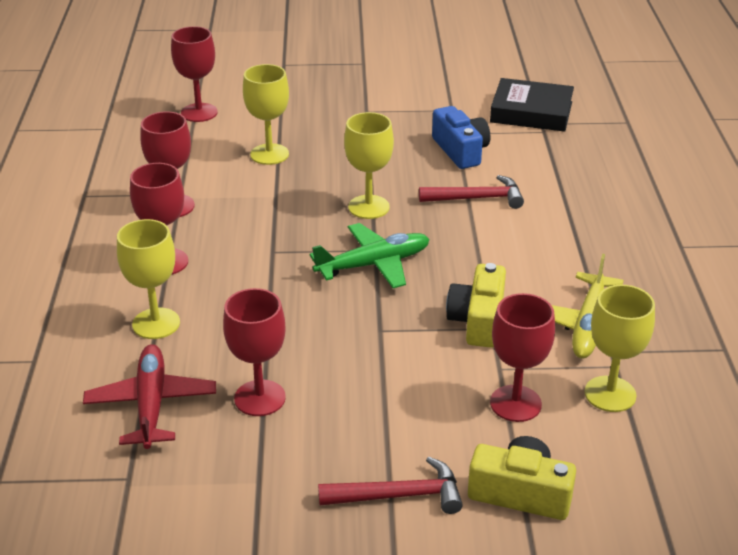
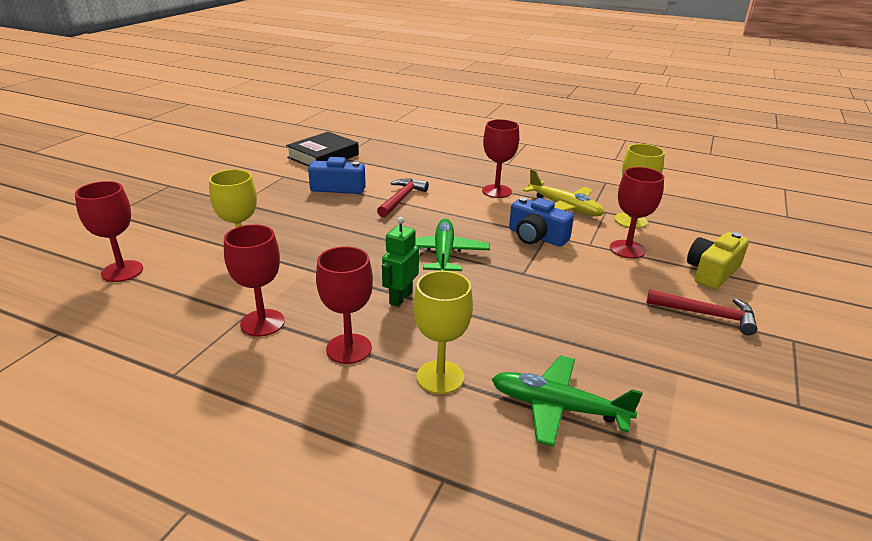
camera: 65 degrees left, 5 degrees down
(151, 404) = (558, 408): red plane -> green plane
(260, 398) = (576, 346): red goblet -> red goblet (496, 191)
(265, 264) = (400, 298): none -> green robot
(368, 207) = (369, 236): yellow goblet -> none
(398, 495) = (706, 314): red hammer -> red hammer turned 90 degrees clockwise
(478, 320) = (536, 237): yellow camera -> blue camera

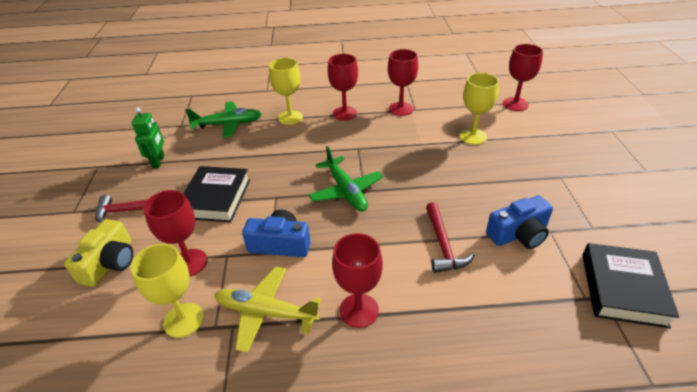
camera: 155 degrees right, 10 degrees up
(400, 298) = (345, 147): green robot -> green robot (158, 162)
(595, 293) = (216, 198): none -> black book

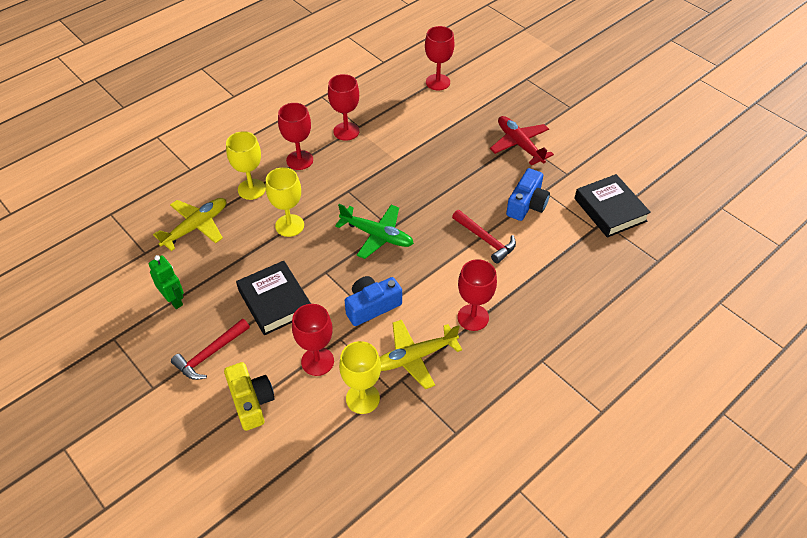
camera: 40 degrees left, 10 degrees up
(228, 124) = (196, 227): green plane -> yellow plane
(473, 136) = (430, 133): yellow goblet -> yellow goblet (289, 225)
(557, 180) = (519, 145): none -> red plane

